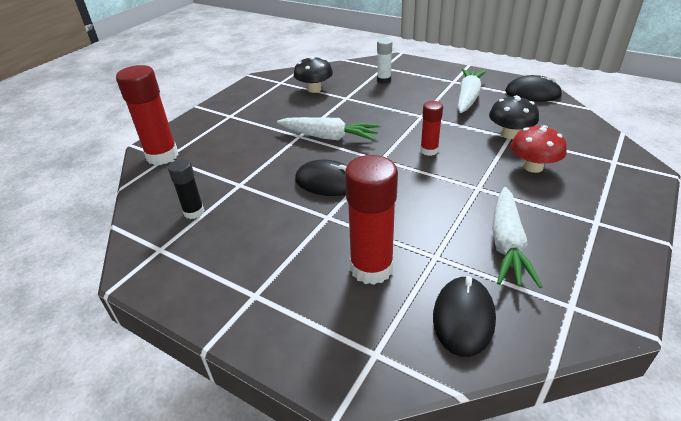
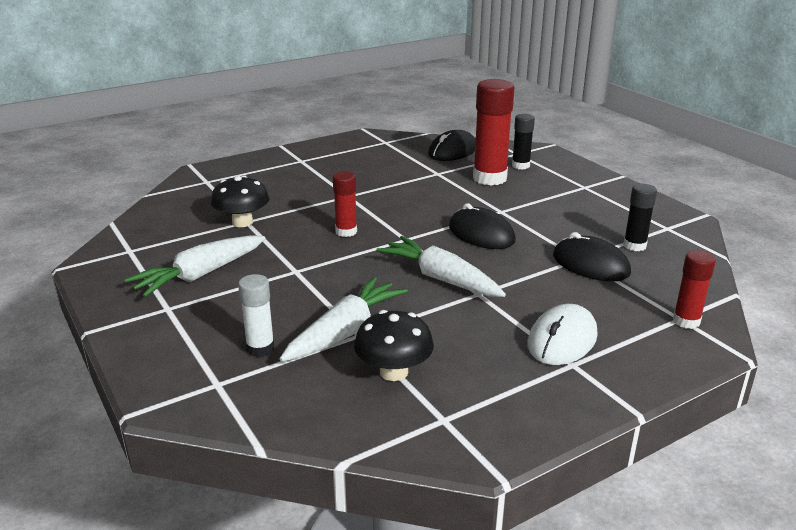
camera: 155 degrees left, 10 degrees down
(162, 156) = (686, 321): red glue stick -> red glue stick, size x0.55
(238, 124) = (562, 340): none -> white mouse
(351, 315) = (520, 166): none -> black glue stick
(507, 244) = (380, 166): white carrot -> white carrot (345, 332)
(532, 93) = (121, 254): black mouse -> black mouse (590, 264)
(533, 167) = (277, 195): red mushroom -> none

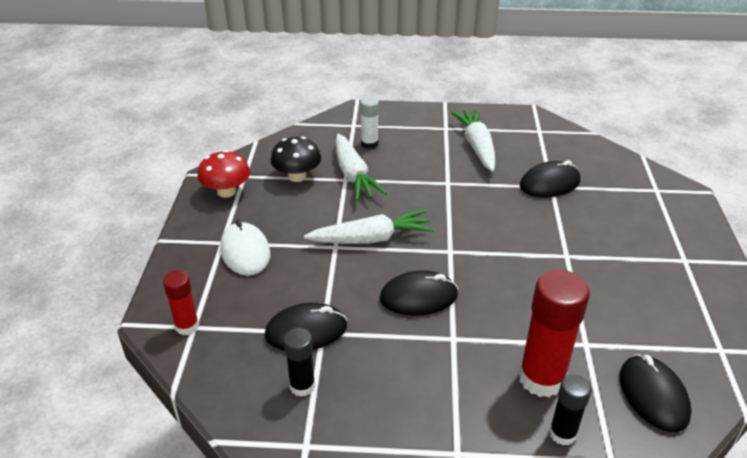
camera: 125 degrees right, 10 degrees up
(242, 222) = (550, 183): black mushroom -> black mouse
(346, 232) = (489, 225): red glue stick -> none
(493, 413) = (226, 191): none -> red mushroom

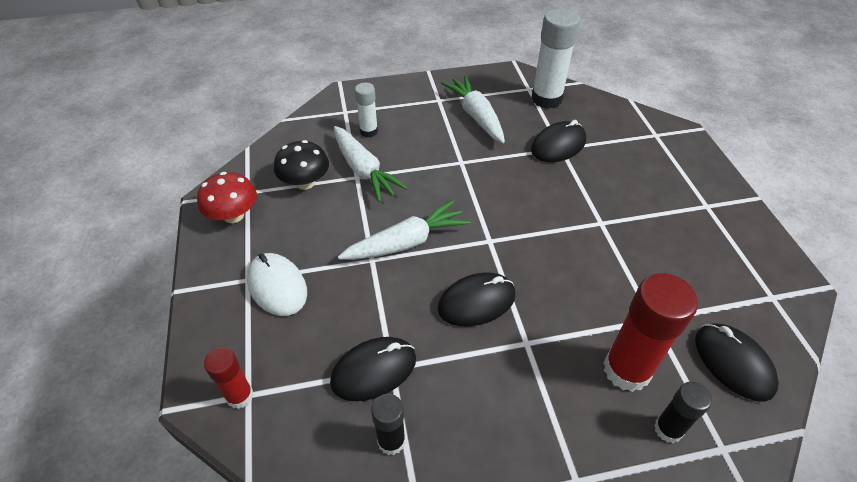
camera: 15 degrees left, 10 degrees up
(554, 142) = (546, 99): none -> white glue stick

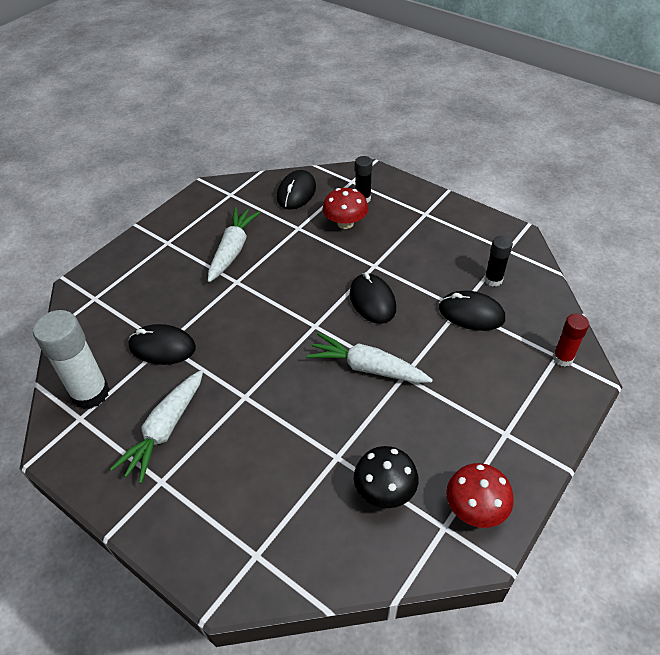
camera: 130 degrees left, 0 degrees up
(277, 286) = (487, 409): white mouse -> none
(364, 170) = (324, 458): white carrot -> white carrot (233, 250)
(368, 131) = (268, 502): white glue stick -> none
(476, 302) = (372, 301): black mouse -> black mouse turned 45 degrees clockwise
(626, 370) = (345, 223): red glue stick -> red mushroom

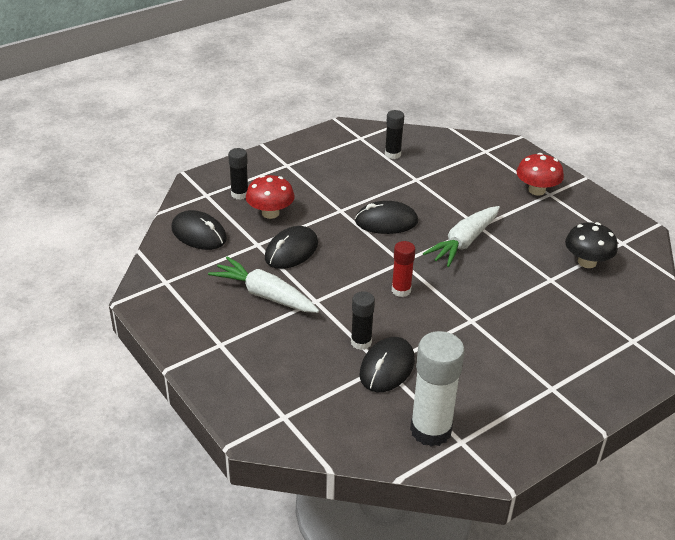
camera: 75 degrees left, 10 degrees down
(165, 430) = (495, 378): white carrot -> none
(190, 323) = (361, 342): none -> black glue stick
(471, 313) = (425, 175): black mouse -> black mouse (291, 251)
(475, 508) = (609, 224): red mushroom -> red mushroom (536, 190)
(562, 358) = (489, 149): red glue stick -> red glue stick (401, 290)

